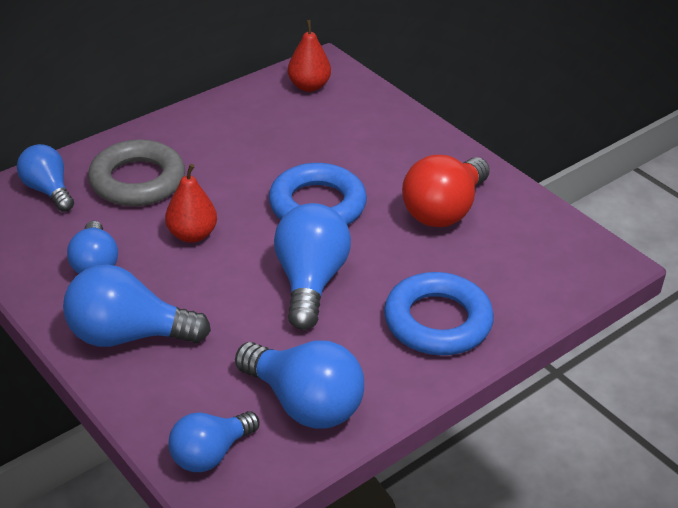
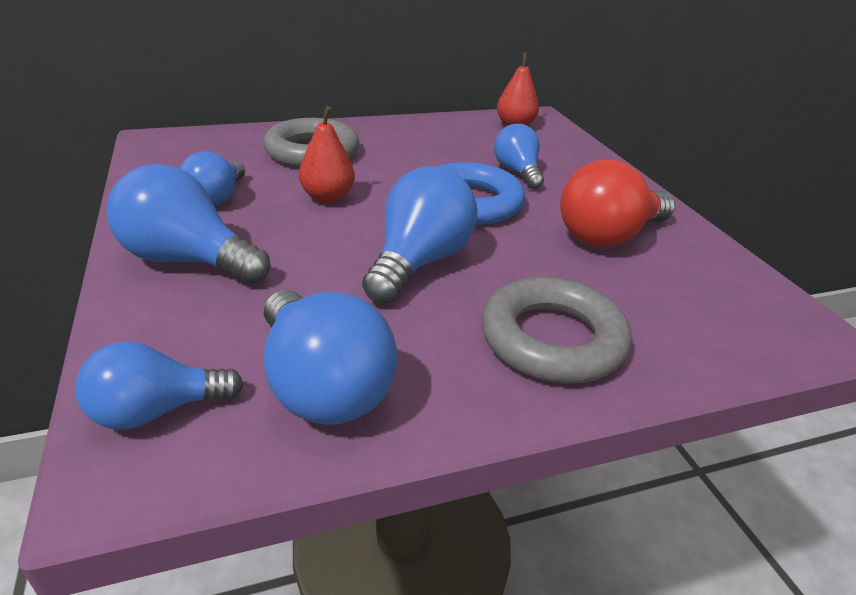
camera: 20 degrees right, 5 degrees down
(48, 190) = (230, 142): blue light bulb -> blue light bulb (517, 172)
(437, 321) = (552, 339): blue ring -> grey ring

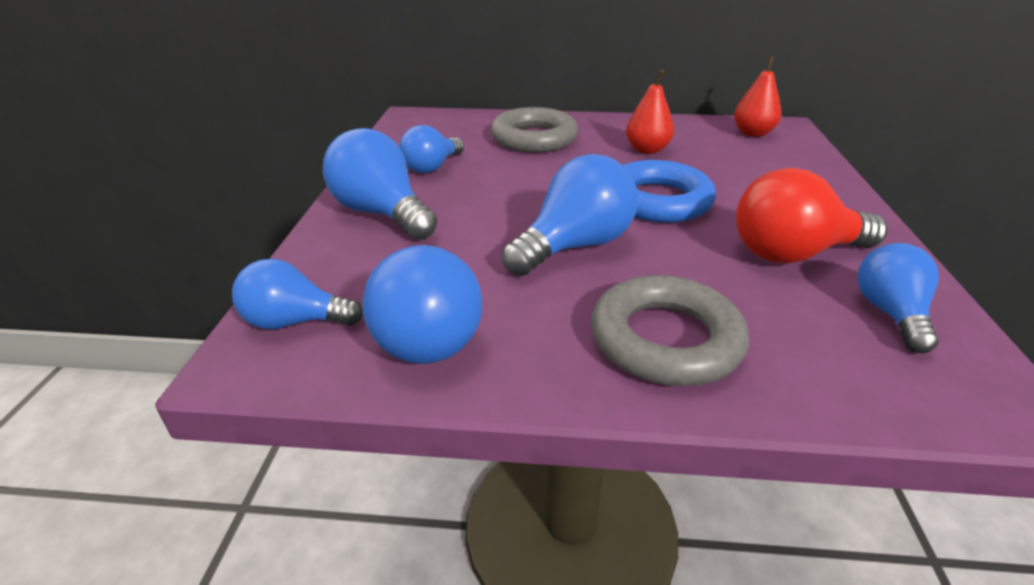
camera: 25 degrees right, 0 degrees up
(327, 197) = (524, 178): red pear -> red pear (647, 150)
(517, 172) = (727, 178): blue light bulb -> blue light bulb (890, 313)

